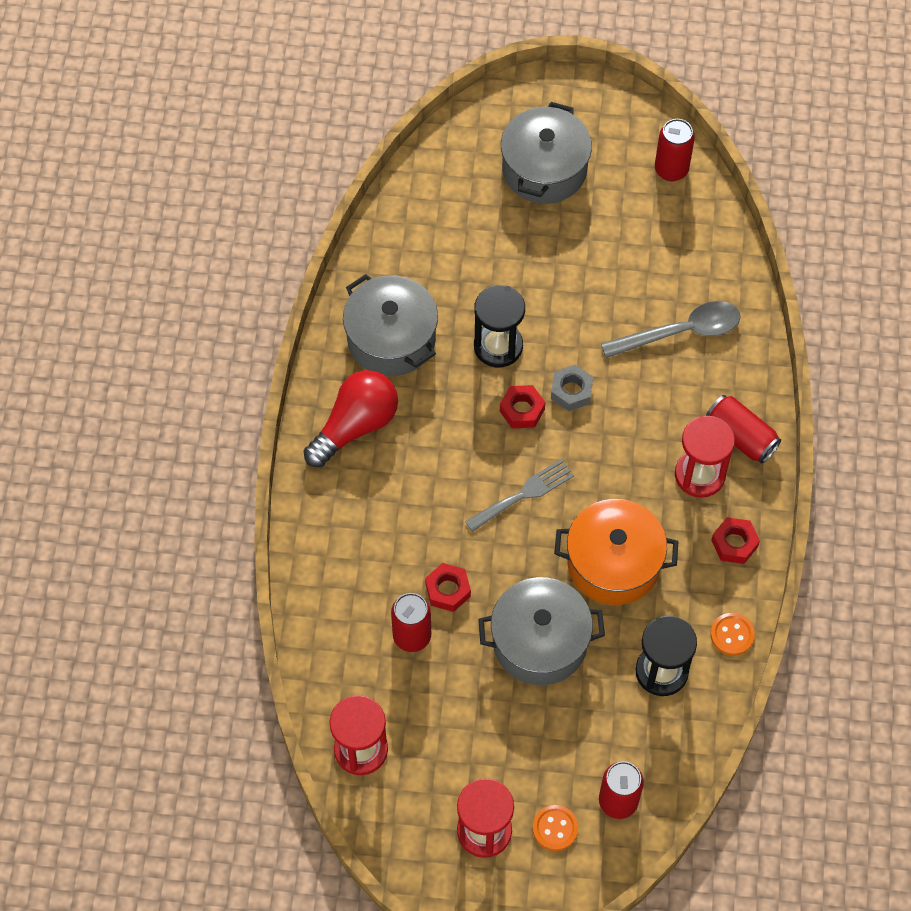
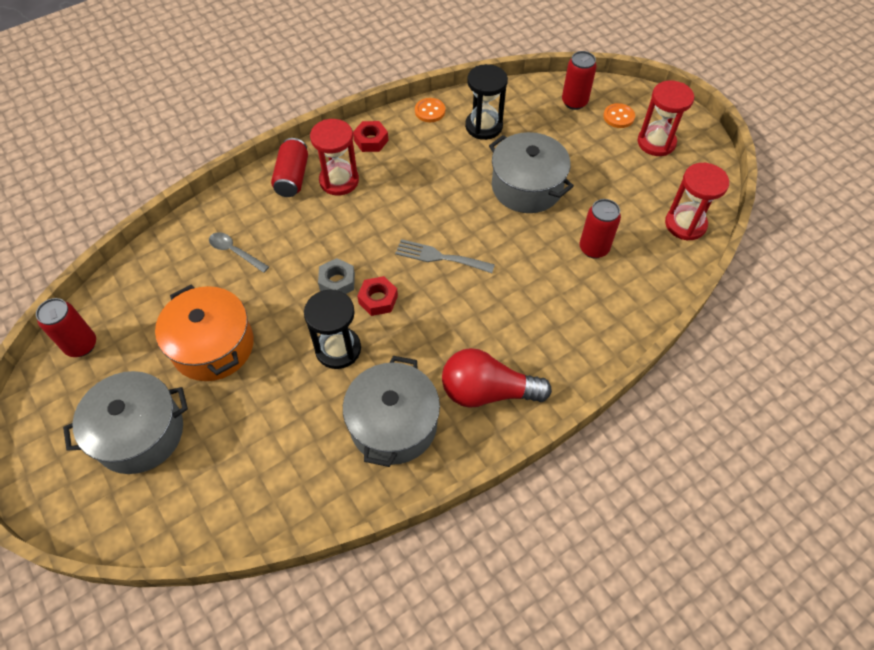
camera: 130 degrees left, 5 degrees down
(448, 590) = (545, 251): red nut -> none
(613, 563) = (440, 185): orange pot -> orange pot (213, 346)
(680, 332) = (235, 252): grey spoon -> grey spoon, size x0.59

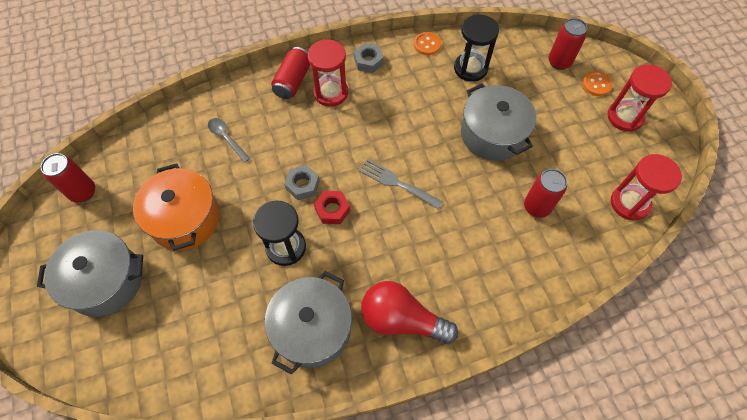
camera: 15 degrees right, 5 degrees up
(371, 140) = (368, 61): red nut -> grey nut

